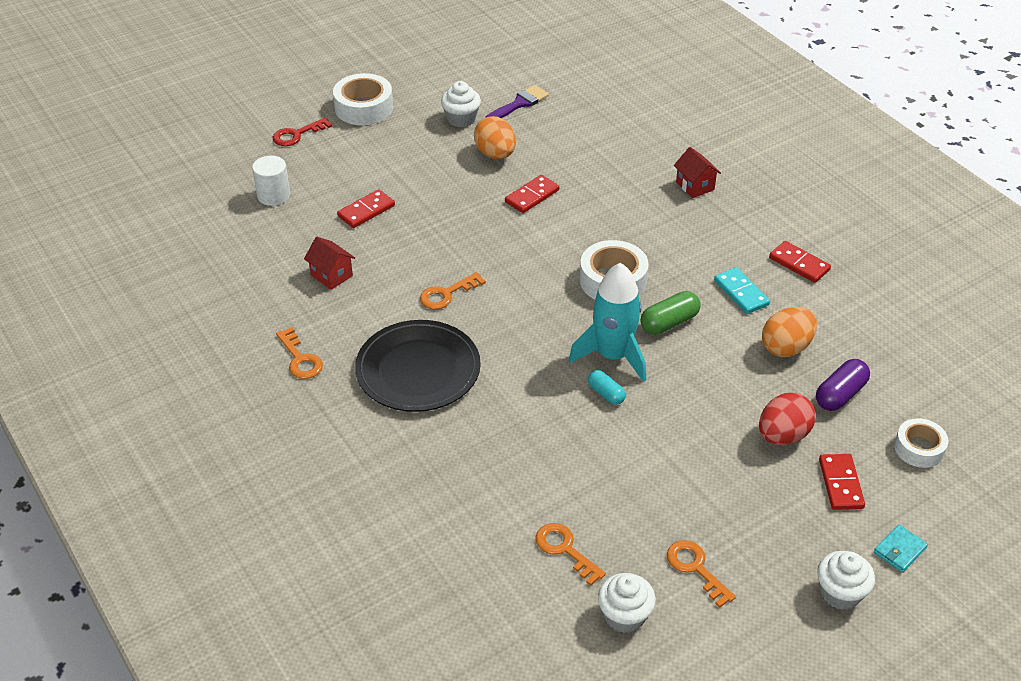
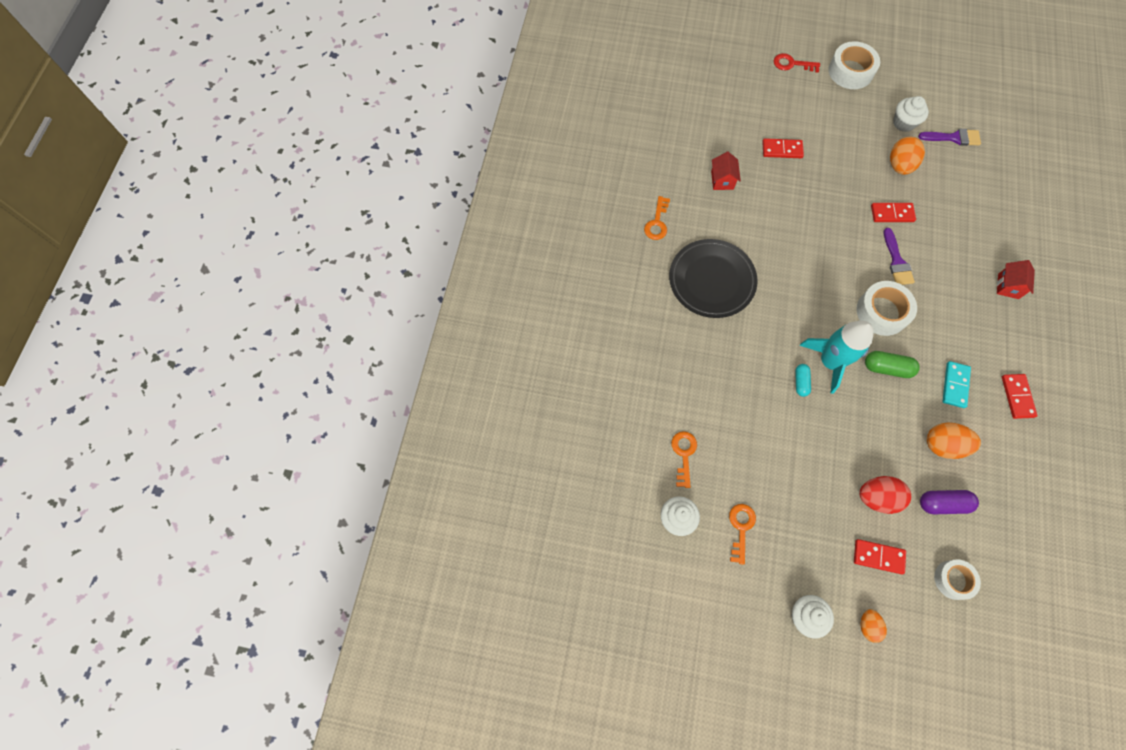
camera: 45 degrees right, 25 degrees up
(273, 195) = (739, 99): white cylinder -> none
(446, 294) = (774, 243): orange key -> none
(580, 231) = (897, 261): none -> purple brush
(840, 484) = (878, 556): red domino -> red domino turned 60 degrees clockwise
(900, 550) = (868, 626): turquoise wallet -> orange egg

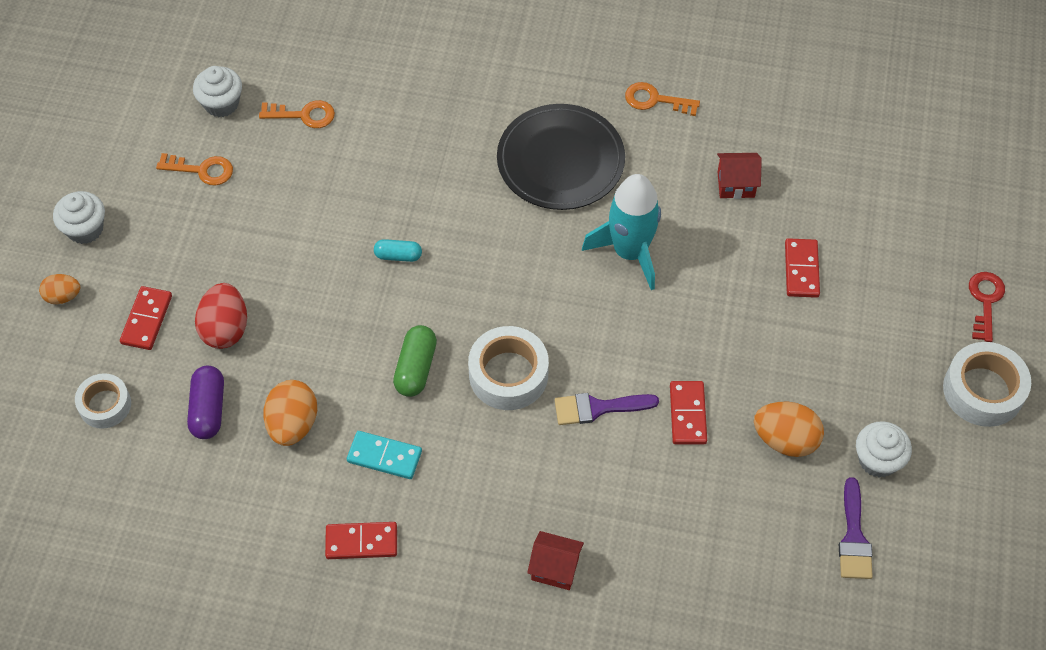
camera: 90 degrees right, 10 degrees down
(829, 362) = (428, 295): turquoise rocket -> turquoise rocket (629, 252)

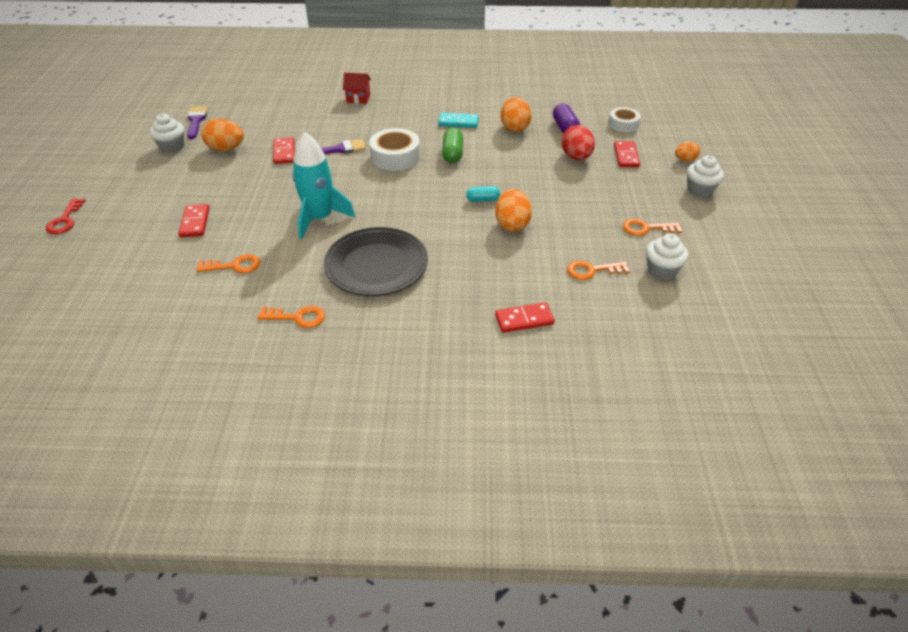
camera: 170 degrees right, 15 degrees down
(361, 542) = (459, 97): red domino -> red domino (524, 319)
(373, 203) = (512, 224): none -> orange egg
(736, 184) = (235, 266): red house -> orange key
(983, 390) = (91, 179): white tape -> none

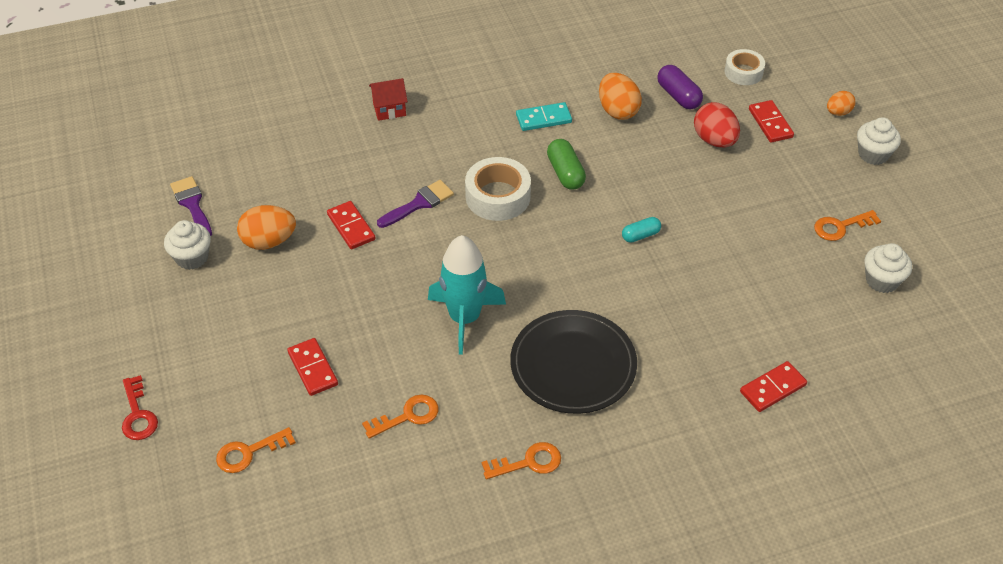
camera: 20 degrees left, 5 degrees up
(512, 224) = (693, 262): orange egg -> none
(592, 270) = (811, 302): orange key -> orange key (249, 452)

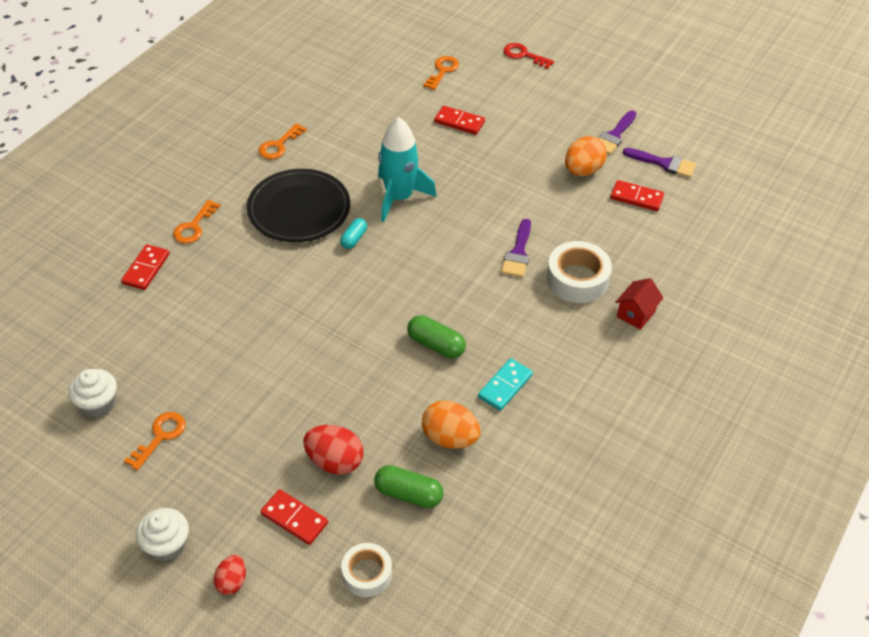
camera: 140 degrees right, 0 degrees up
(192, 257) = (614, 135): white cupcake -> purple brush
(351, 227) = (543, 210): red domino -> red domino (636, 198)
(407, 416) = (375, 130): orange key -> orange key (194, 226)
(498, 196) = (467, 292): white tape -> white tape (577, 279)
(640, 235) = (328, 327): turquoise capsule -> turquoise capsule (354, 239)
(678, 96) = (408, 494): purple capsule -> green capsule
(838, 112) = (232, 582): orange egg -> red egg

